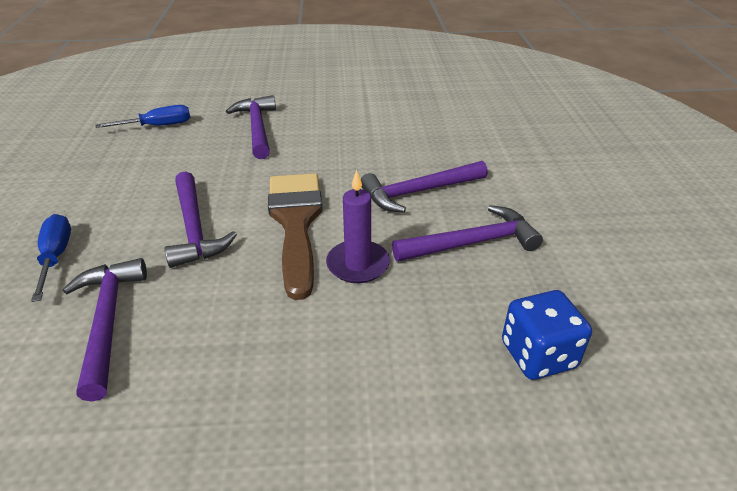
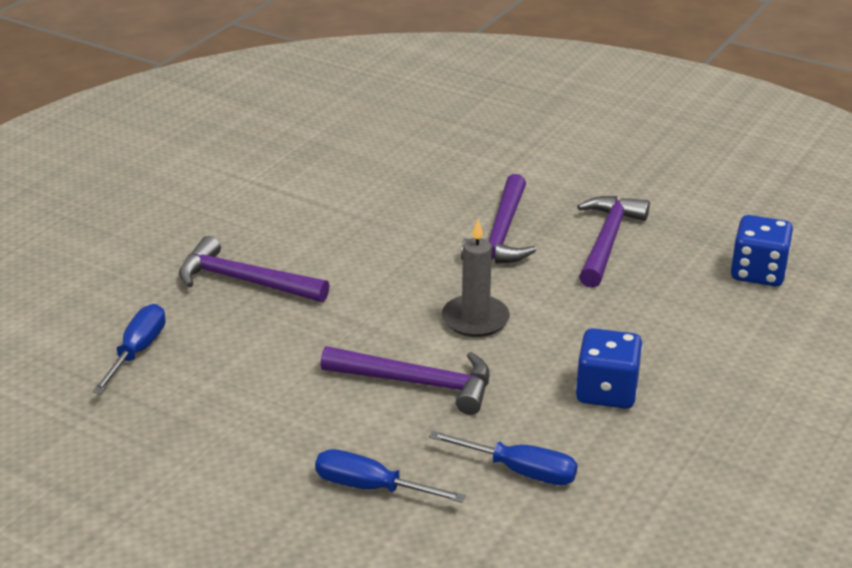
camera: 55 degrees left, 5 degrees down
(108, 321) = (521, 471): purple hammer -> blue screwdriver
(252, 327) = (606, 392): none -> blue dice
(296, 222) = (475, 319): brown brush -> grey candle
(358, 264) = (577, 309): purple candle -> none

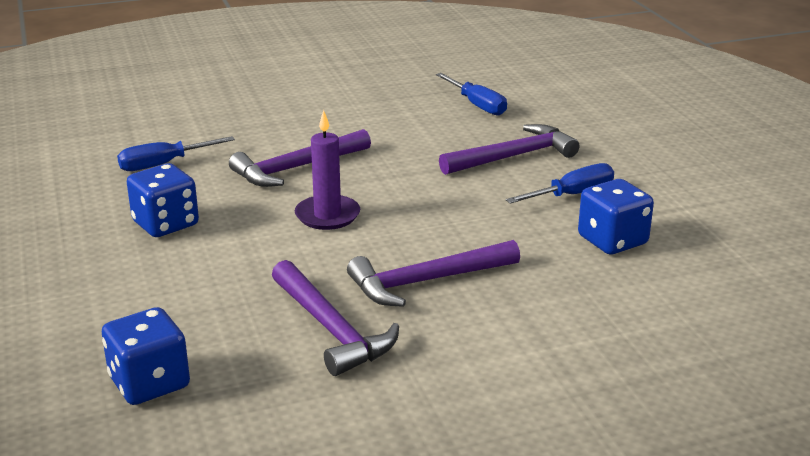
camera: 130 degrees right, 5 degrees down
(342, 189) = (612, 240): none -> blue dice
(370, 487) = (236, 123): blue screwdriver -> blue screwdriver (573, 195)
(475, 319) = (327, 215): grey candle -> purple candle
(501, 234) = (426, 281): purple hammer -> purple hammer turned 75 degrees counterclockwise

